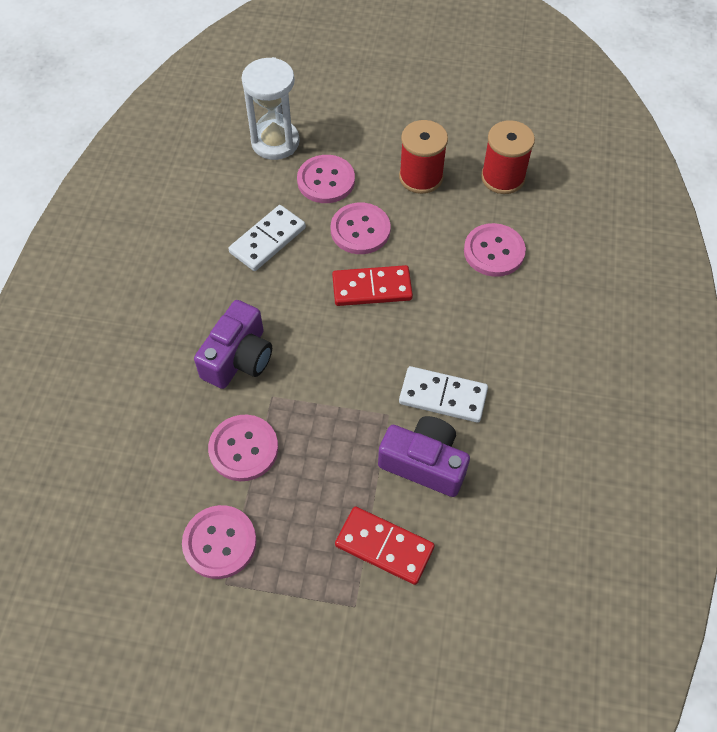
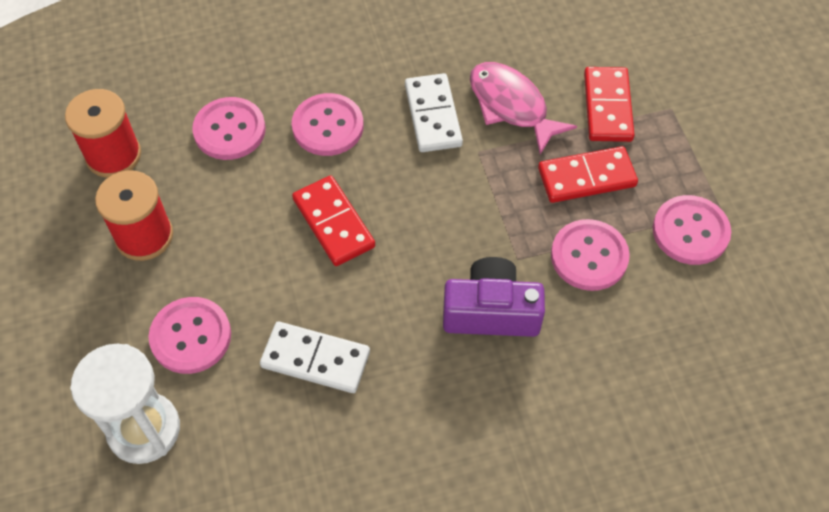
camera: 115 degrees left, 0 degrees up
(318, 487) = (586, 177): none -> red domino
(360, 230) = (255, 267): pink button -> pink button (328, 126)
(424, 463) = (511, 106): purple camera -> pink fish

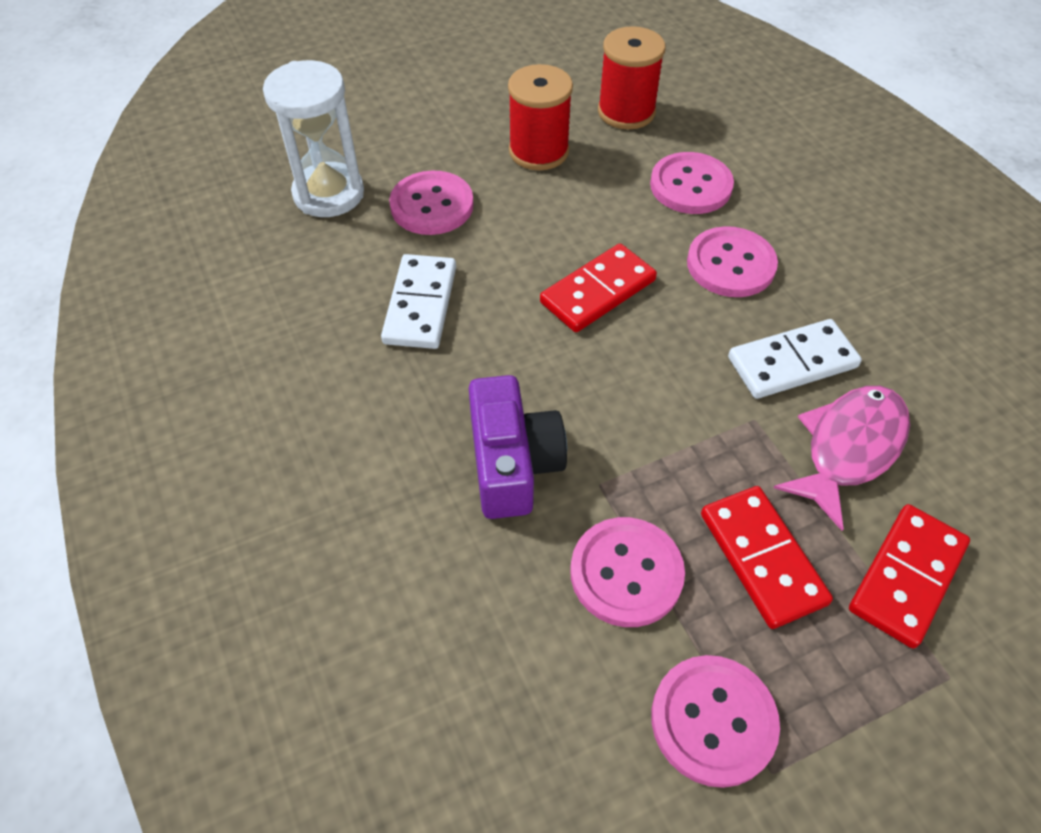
camera: 80 degrees right, 5 degrees down
(607, 107) = (906, 576): red domino -> red domino turned 45 degrees counterclockwise

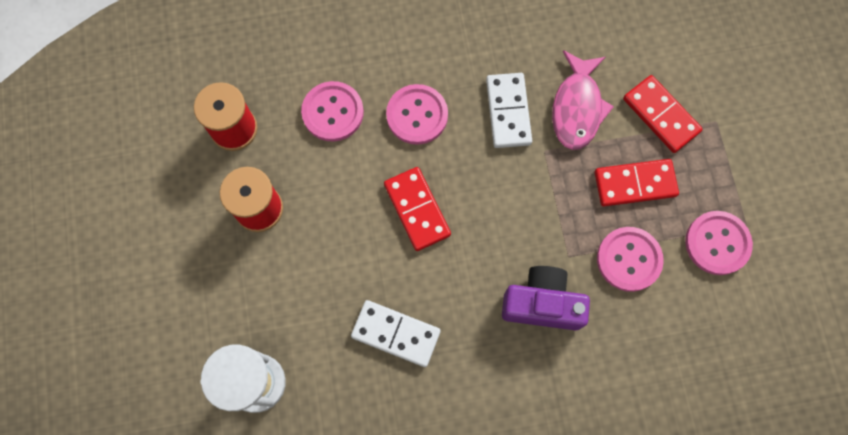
camera: 75 degrees left, 20 degrees up
(432, 205) = (295, 304): pink button -> none
(848, 449) = (577, 108): pink fish -> pink fish turned 135 degrees counterclockwise

